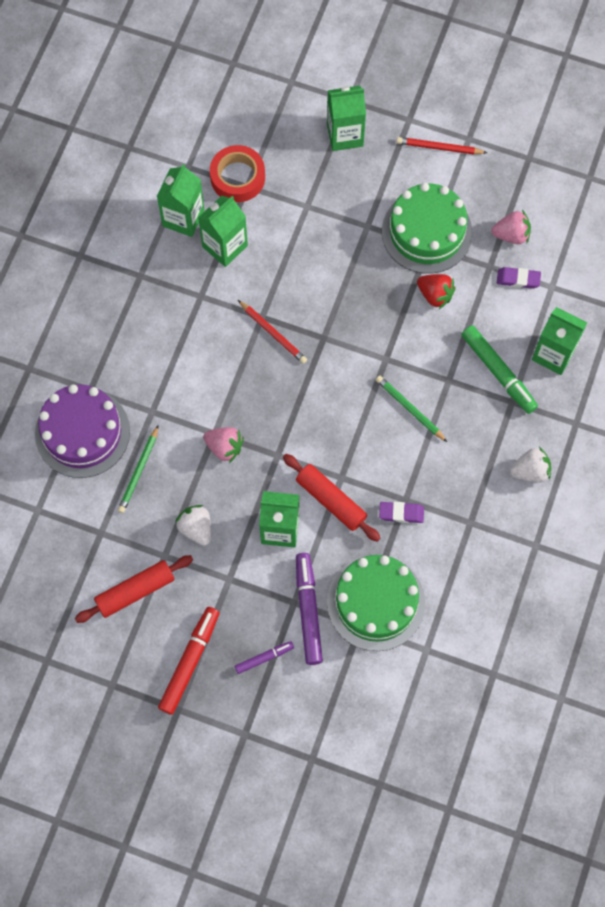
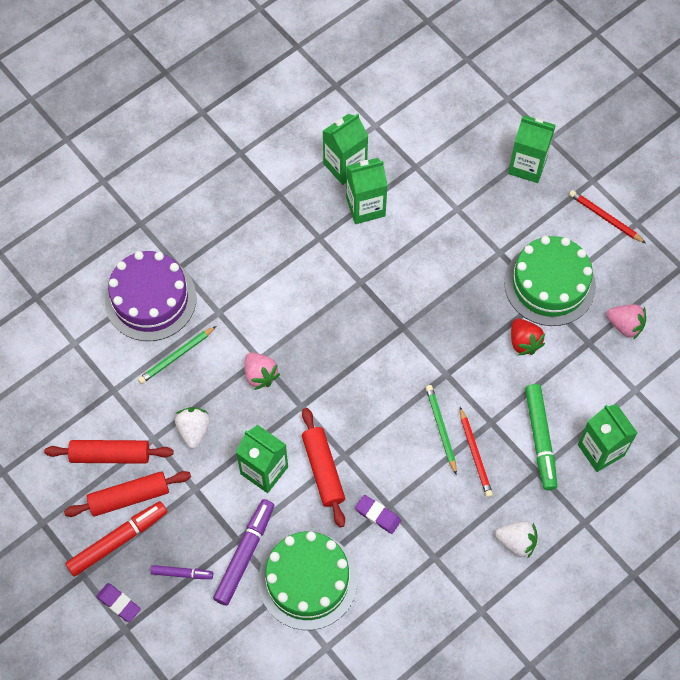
camera: 30 degrees right, 5 degrees down
(176, 618) = (129, 497): none -> red rolling pin
(237, 177) = (412, 155): red tape -> none
(273, 333) = (361, 301): red pencil -> red pencil (475, 454)
(518, 279) = (608, 367): purple eraser -> purple eraser (119, 603)

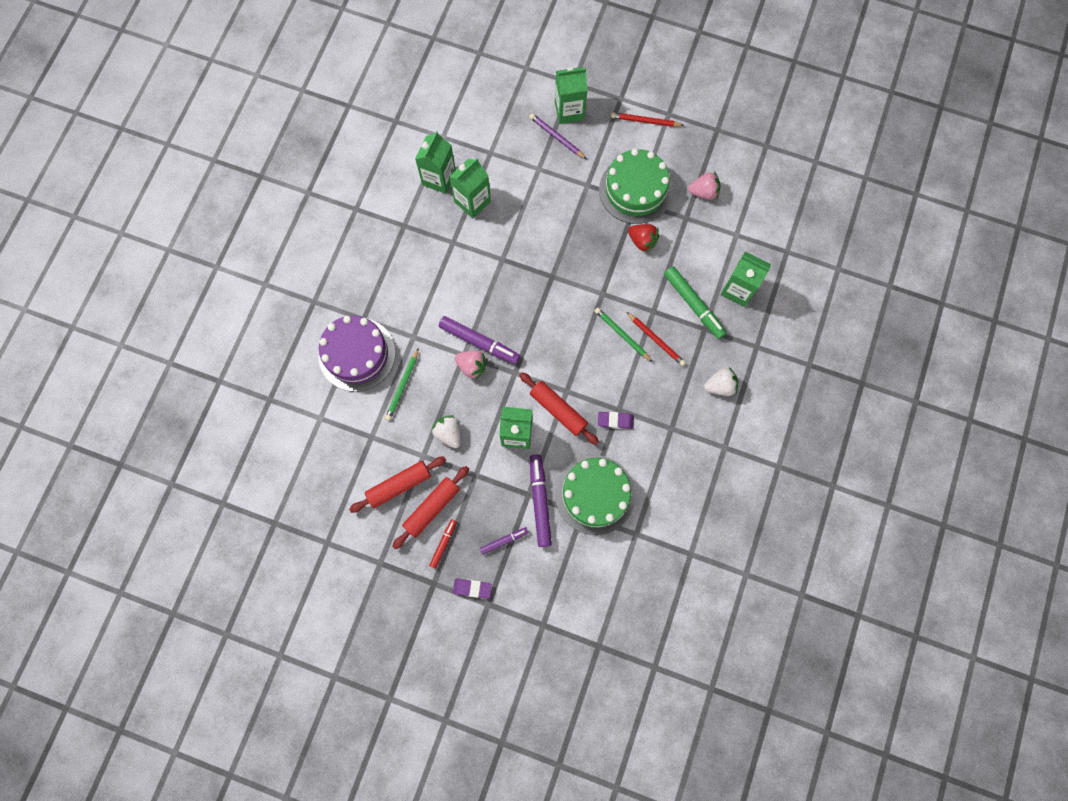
camera: 30 degrees left, 10 degrees up
(118, 540) = (443, 544): red marker -> red marker, size x0.55
(283, 355) = (479, 342): none -> purple marker
(497, 186) = (556, 137): none -> purple pencil

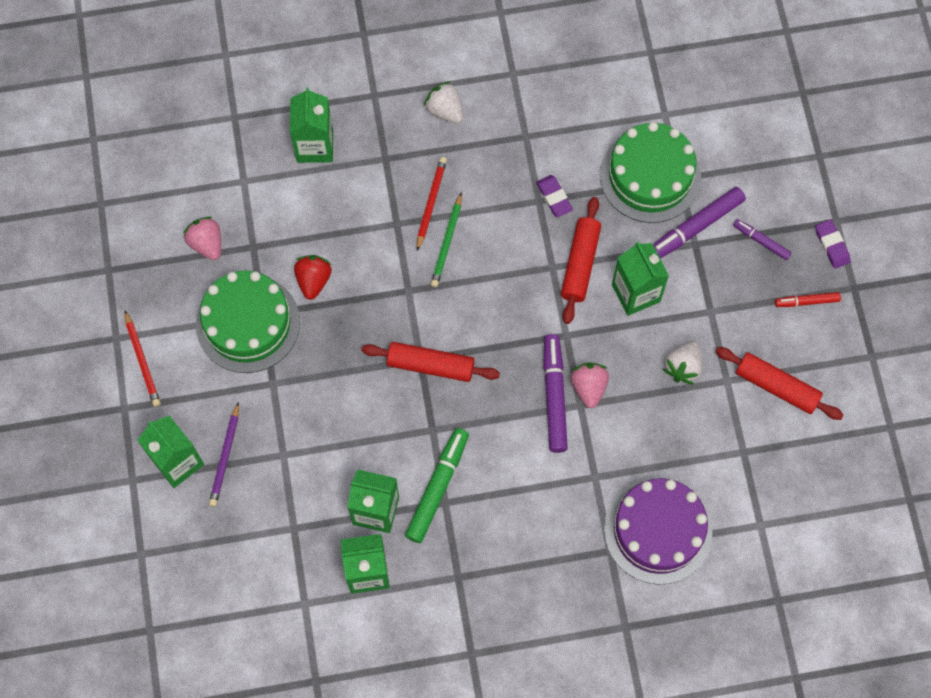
camera: 120 degrees left, 5 degrees down
(402, 386) = (662, 452): green pencil -> none
(432, 508) = (777, 336): red rolling pin -> red rolling pin (430, 365)
(693, 305) = (362, 184): green marker -> green marker (438, 487)

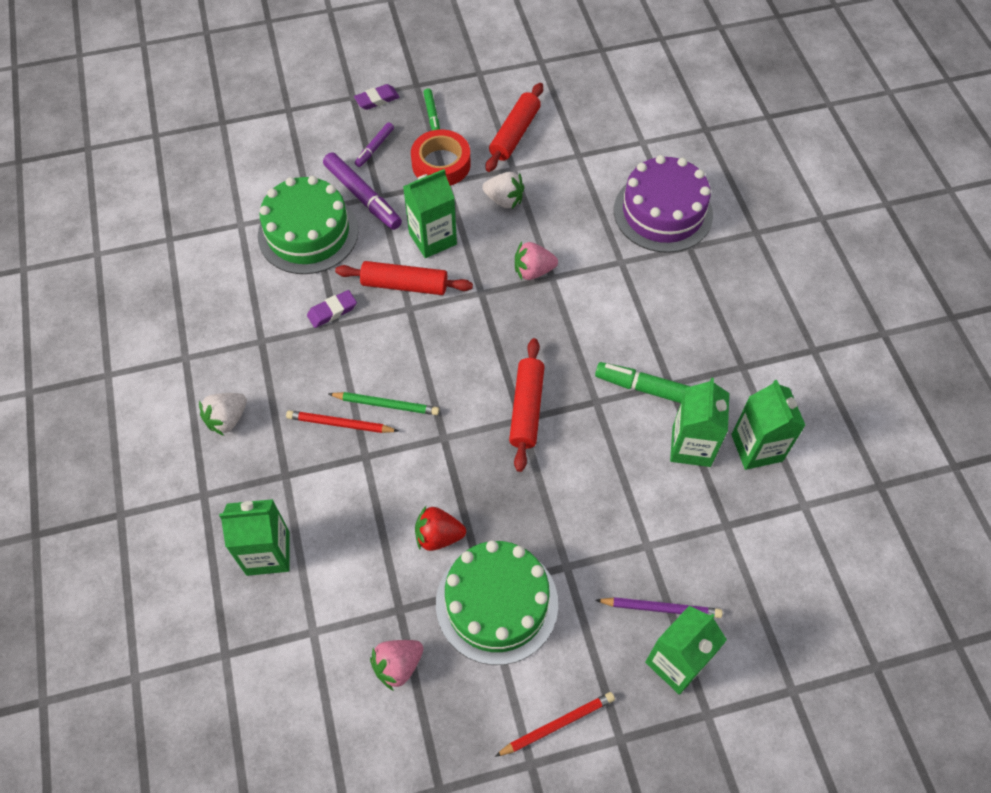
camera: 95 degrees left, 10 degrees down
(554, 396) = (545, 298): purple marker -> none
(736, 307) = (441, 164): none -> red tape
(806, 301) = (432, 115): red marker -> green marker

